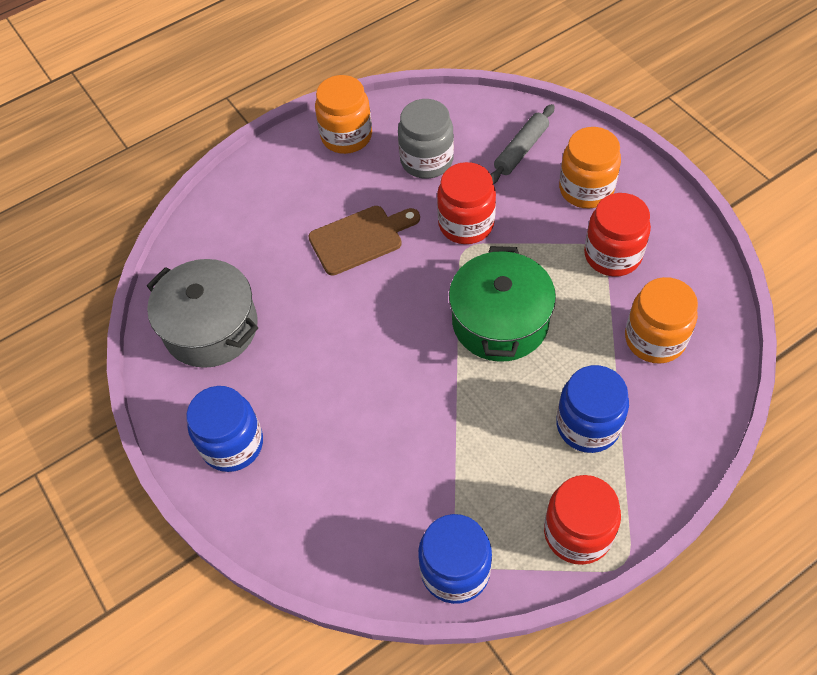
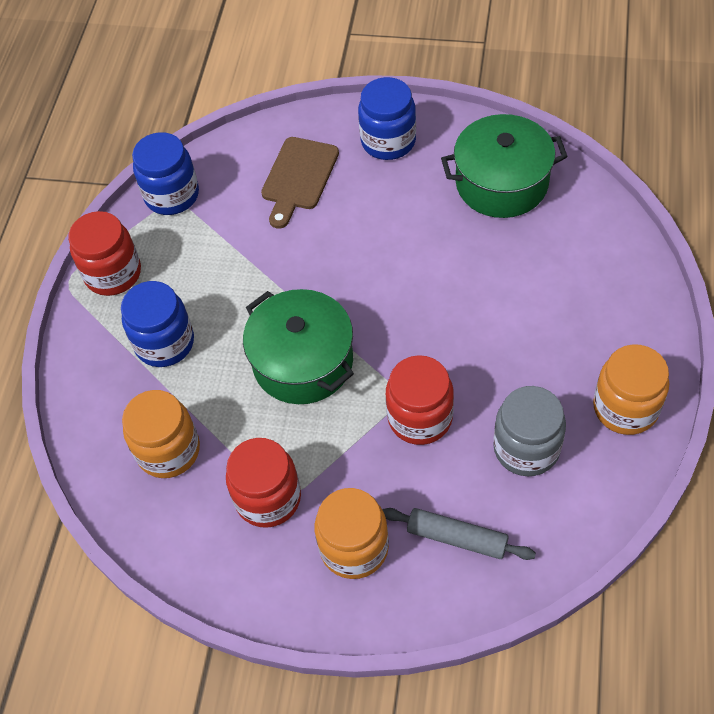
camera: 135 degrees right, 0 degrees up
(211, 328) = (501, 183): grey pot -> green pot
(360, 238) = (487, 331): brown cutting board -> brown cutting board (298, 178)
(521, 150) = (457, 538): grey rolling pin -> grey rolling pin turned 60 degrees counterclockwise

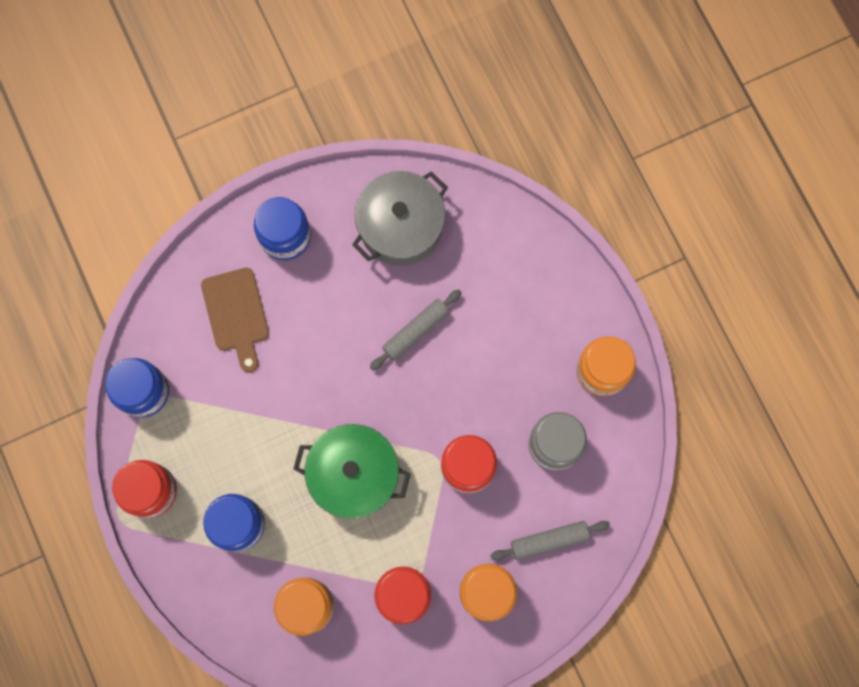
camera: 40 degrees left, 20 degrees up
(453, 273) = (415, 331): none -> grey rolling pin
(501, 183) = (400, 226): green pot -> grey pot

